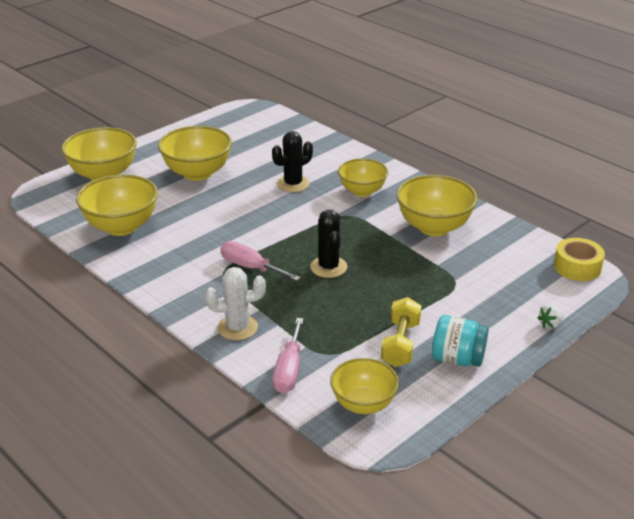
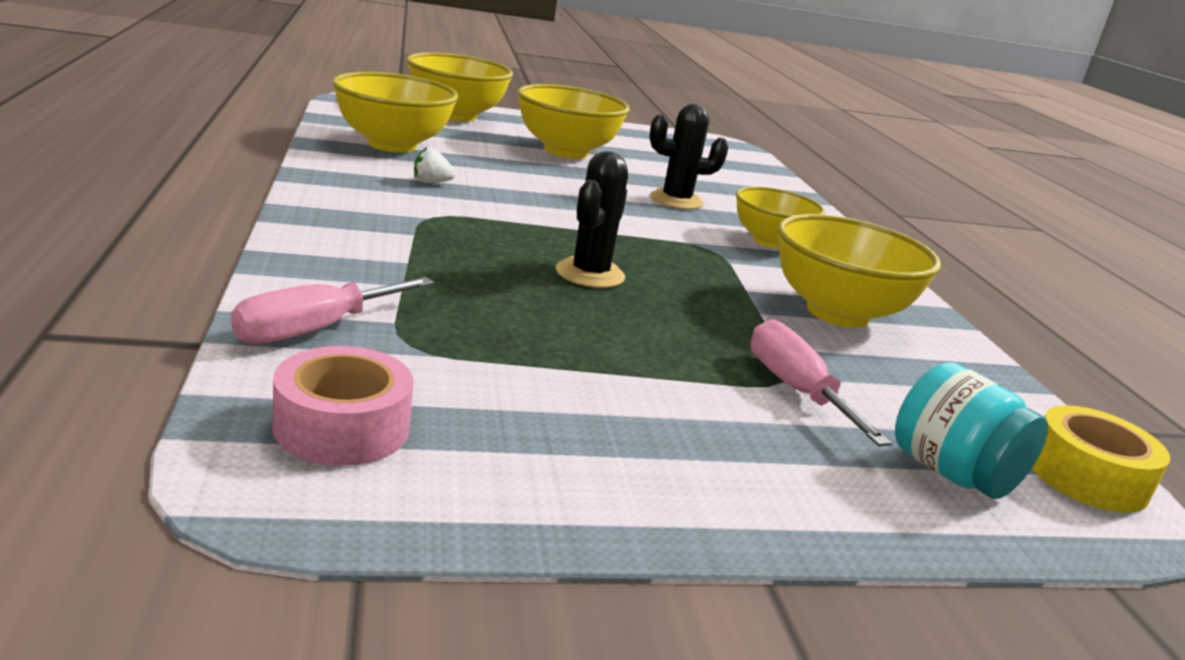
camera: 30 degrees right, 10 degrees down
(237, 327) = (341, 261): white cactus -> none
(251, 267) = (477, 228): pink screwdriver -> pink screwdriver (796, 390)
(363, 404) = (342, 427): yellow bowl -> pink tape
(400, 344) = (554, 395): yellow dumbbell -> none
(457, 359) = (629, 467): turquoise jar -> turquoise jar (951, 473)
(550, 324) = (915, 524): white strawberry -> white strawberry (431, 182)

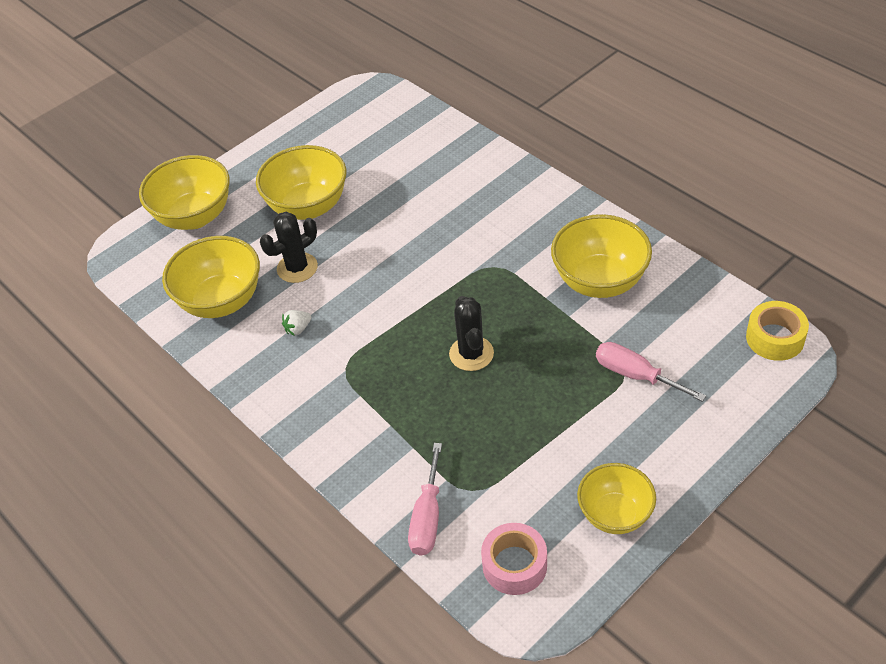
camera: 25 degrees left, 25 degrees up
(676, 200) = (425, 218): black cactus -> black cactus (297, 268)
(770, 241) = (511, 226): yellow bowl -> yellow bowl (615, 514)
(951, 473) = (729, 384): turquoise jar -> none

